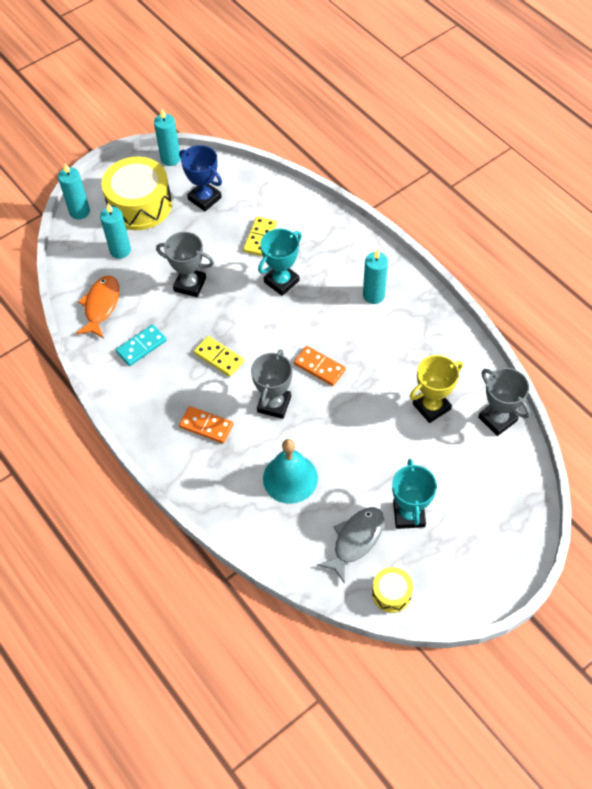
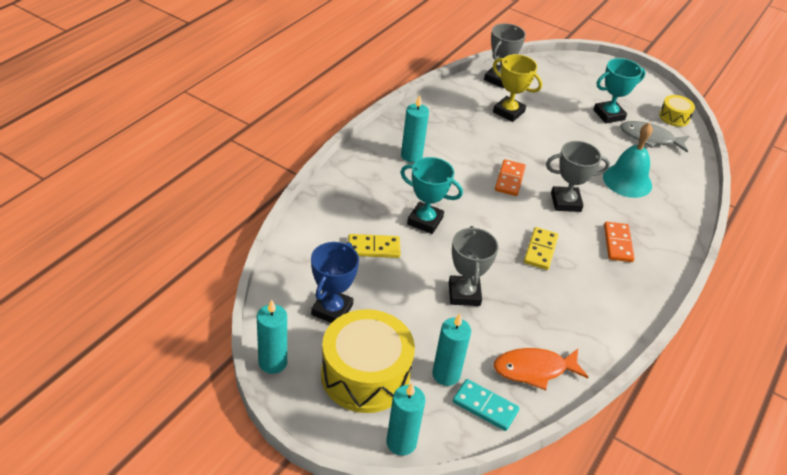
camera: 115 degrees left, 15 degrees down
(141, 346) = (564, 316): turquoise domino -> turquoise domino (485, 406)

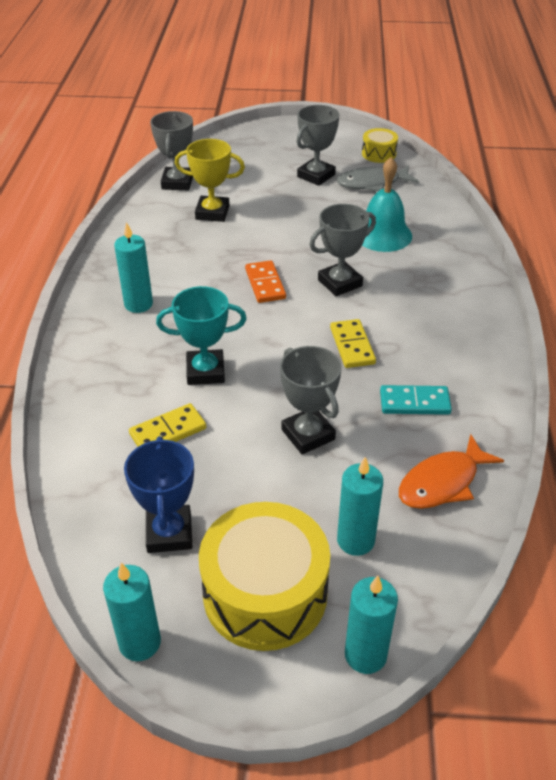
camera: 25 degrees left, 0 degrees up
(485, 406) = (424, 554): turquoise domino -> turquoise domino (414, 402)
(609, 115) = (316, 176): turquoise trophy -> grey trophy
(618, 243) = (422, 303): orange domino -> none

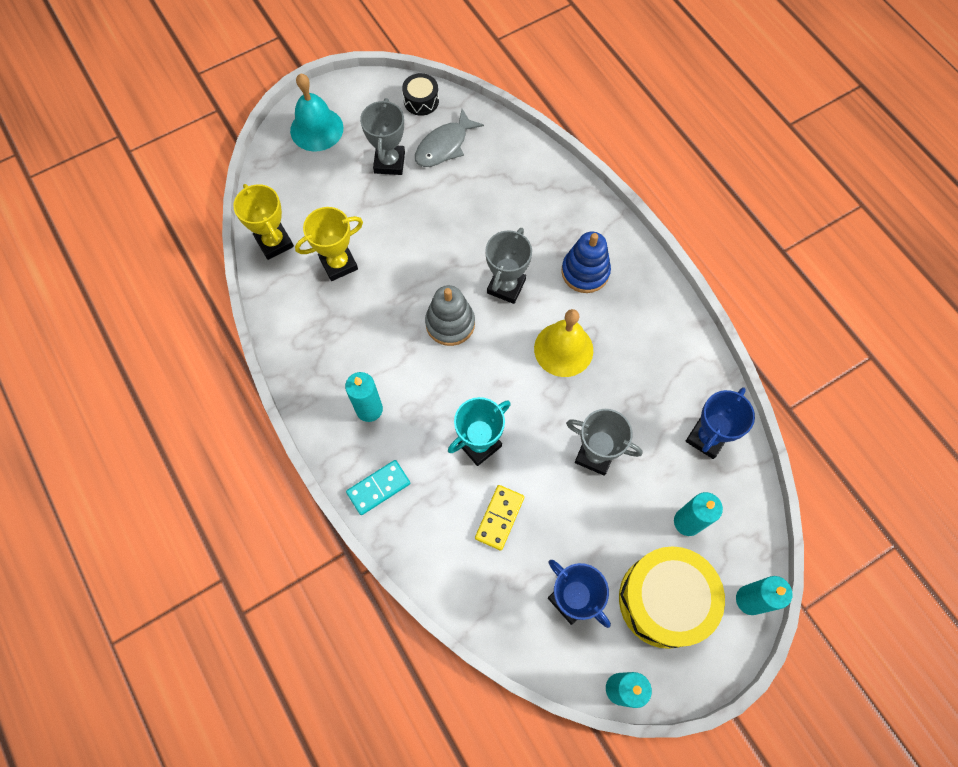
camera: 35 degrees left, 25 degrees up
(177, 183) = (274, 242): grey trophy -> yellow trophy
(265, 284) = (450, 323): orange domino -> grey stacking toy
(352, 346) = (563, 349): yellow domino -> yellow bell
(379, 154) = (421, 101): yellow drum -> black drum
(383, 234) = (498, 208): turquoise bell -> turquoise bell (316, 129)
(414, 402) = (643, 377): turquoise domino -> turquoise domino (378, 488)
(425, 305) = (585, 272): none -> blue stacking toy
(442, 482) = (706, 438): orange fish -> blue trophy

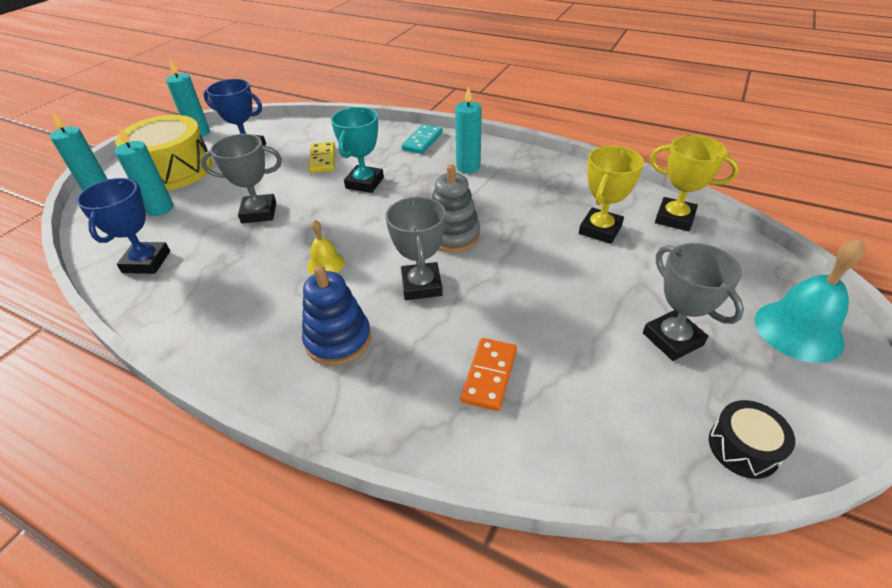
camera: 150 degrees right, 25 degrees down
(444, 146) = (636, 397): grey fish -> none
(510, 198) = (489, 375): none -> orange domino
(563, 349) = (326, 264): yellow bell -> yellow bell, size x0.55

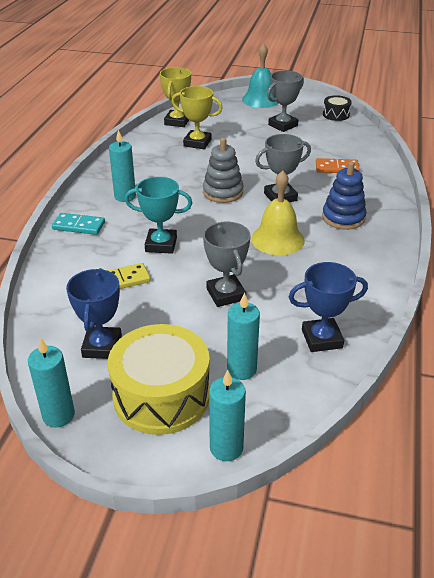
camera: 105 degrees left, 5 degrees down
(326, 264) = (277, 239): yellow bell -> yellow bell, size x1.82

